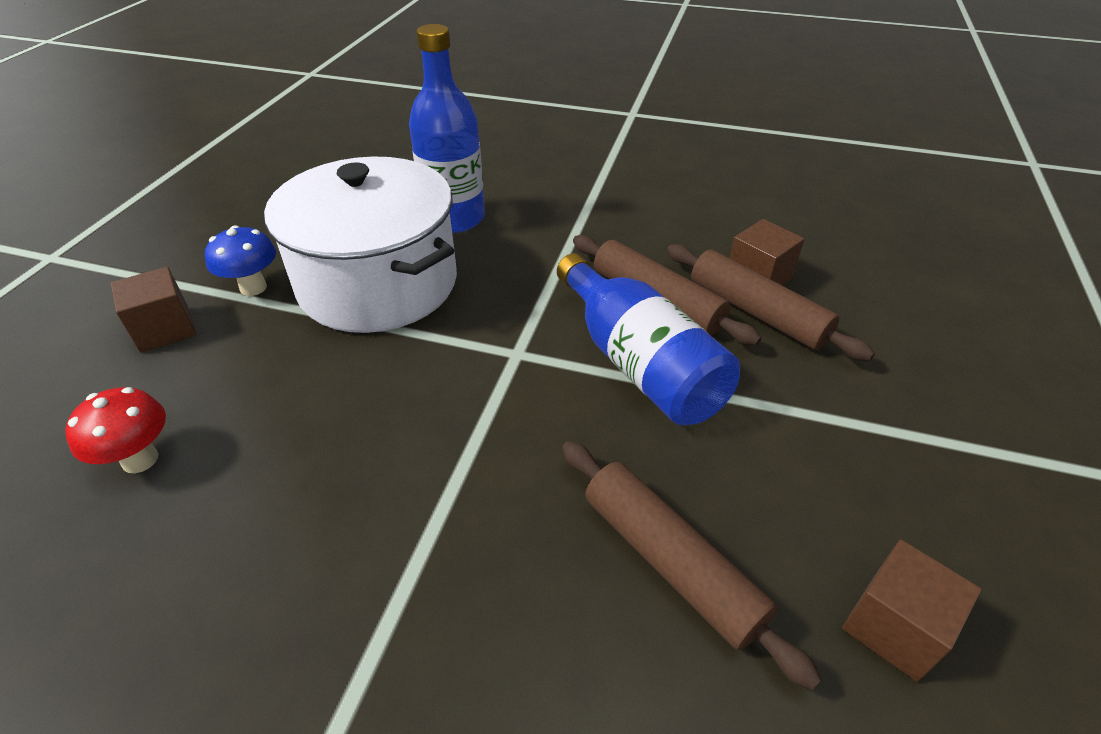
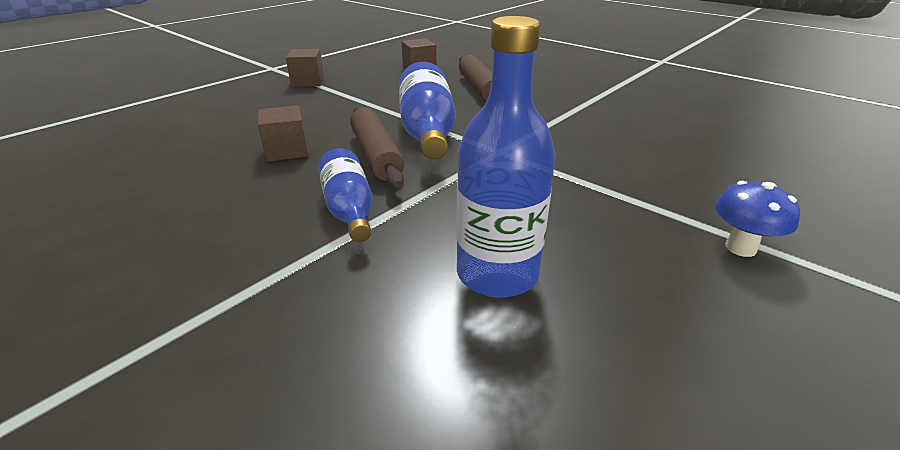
camera: 155 degrees left, 10 degrees down
(140, 459) = (753, 155): red mushroom -> none
(165, 329) = (811, 229): brown cube -> brown cube (308, 81)
(378, 283) = (601, 219): white pot -> none
(607, 233) = (349, 209): none -> blue bottle
(757, 312) = (323, 136): brown rolling pin -> none

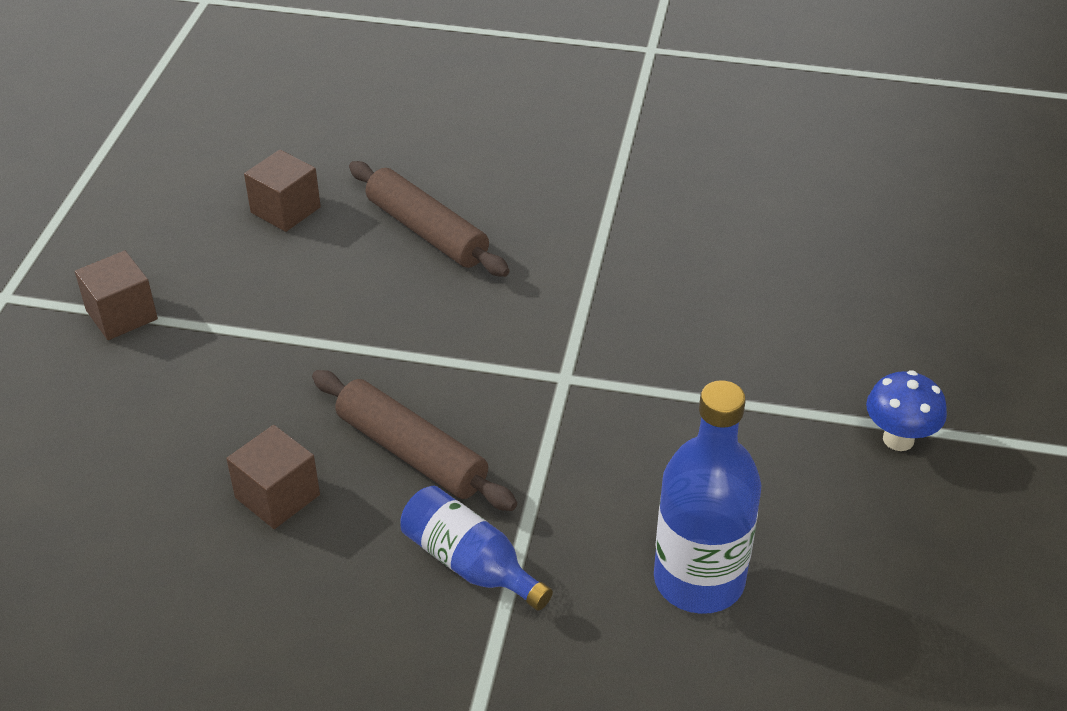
camera: 30 degrees left, 10 degrees up
(427, 132) = (438, 374): blue bottle -> none

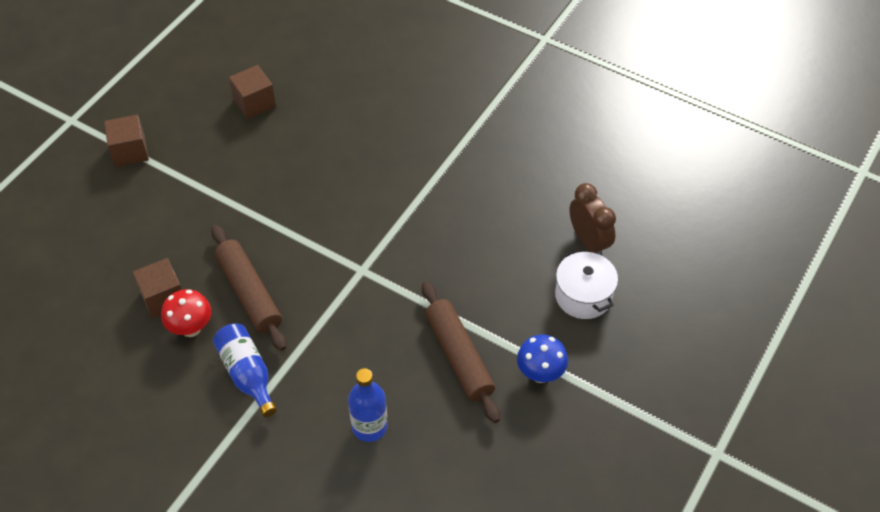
camera: 20 degrees right, 10 degrees up
(345, 526) = (191, 328): none -> red mushroom
(427, 231) = (331, 142): brown rolling pin -> brown rolling pin (459, 356)
(699, 580) = (369, 426): blue bottle -> blue bottle, size x0.64
(857, 262) = (588, 241): none -> brown clock
(893, 327) = (583, 296): none -> white pot

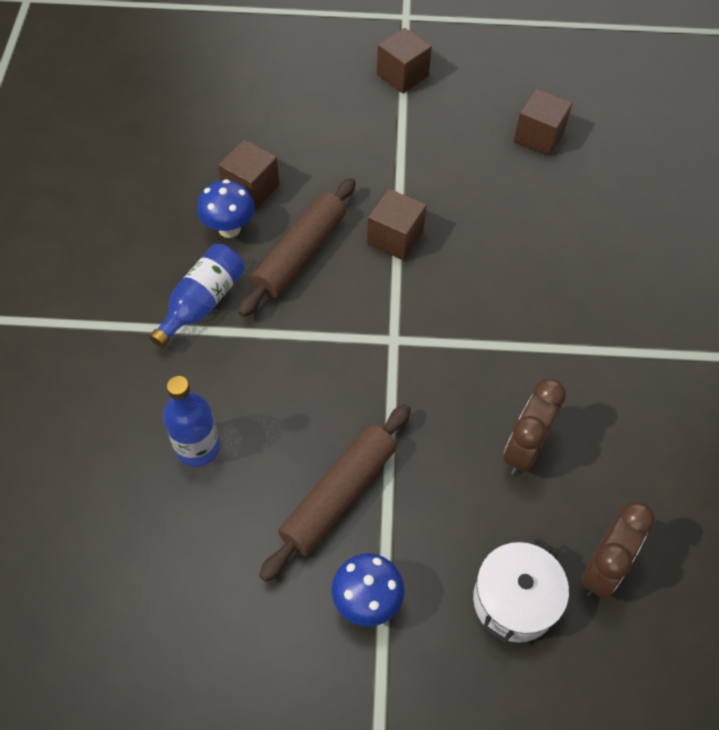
camera: 60 degrees right, 5 degrees up
(191, 328) = (229, 229): red mushroom -> blue mushroom
(278, 229) = (395, 238): none -> brown cube
(489, 239) = (524, 449): none -> brown clock

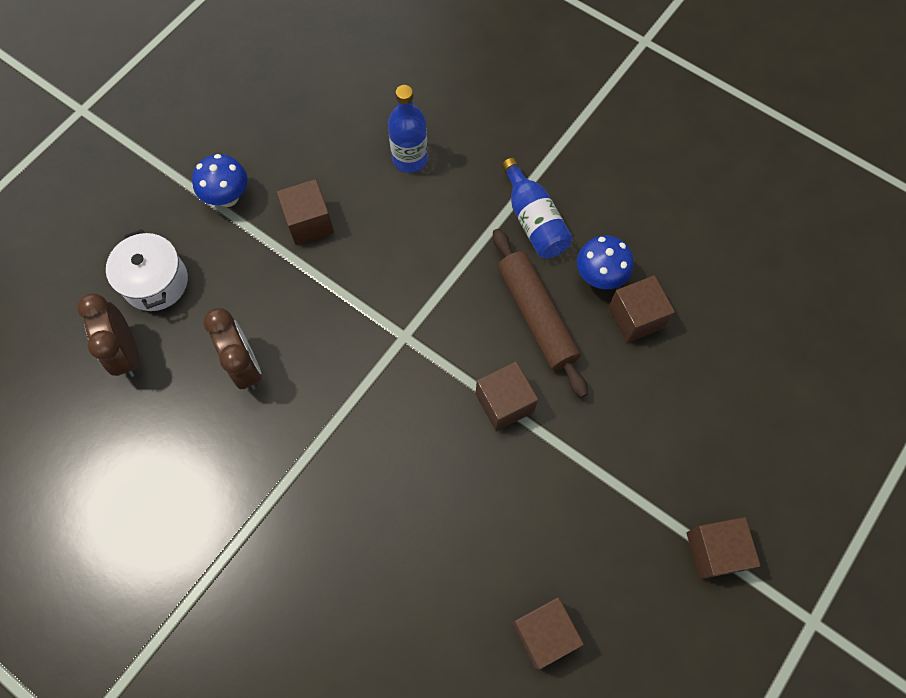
camera: 125 degrees right, 10 degrees up
(339, 495) = (309, 222): brown rolling pin -> brown cube

